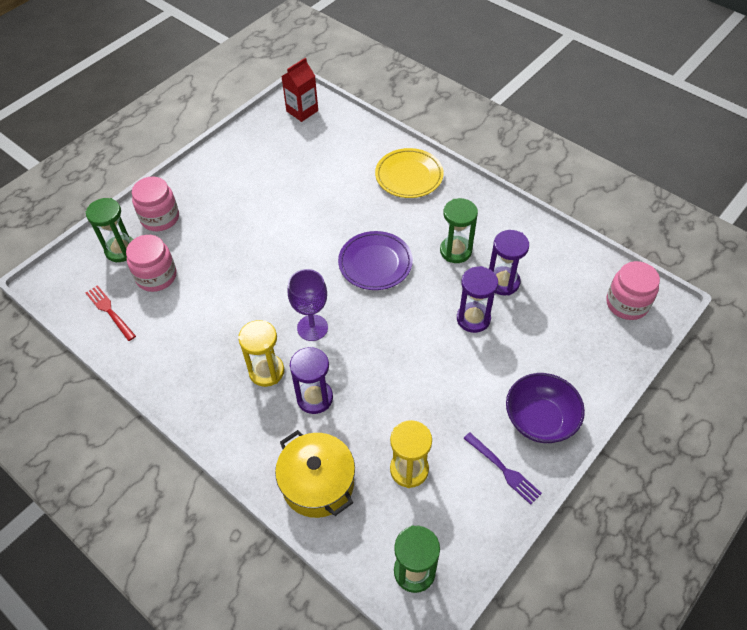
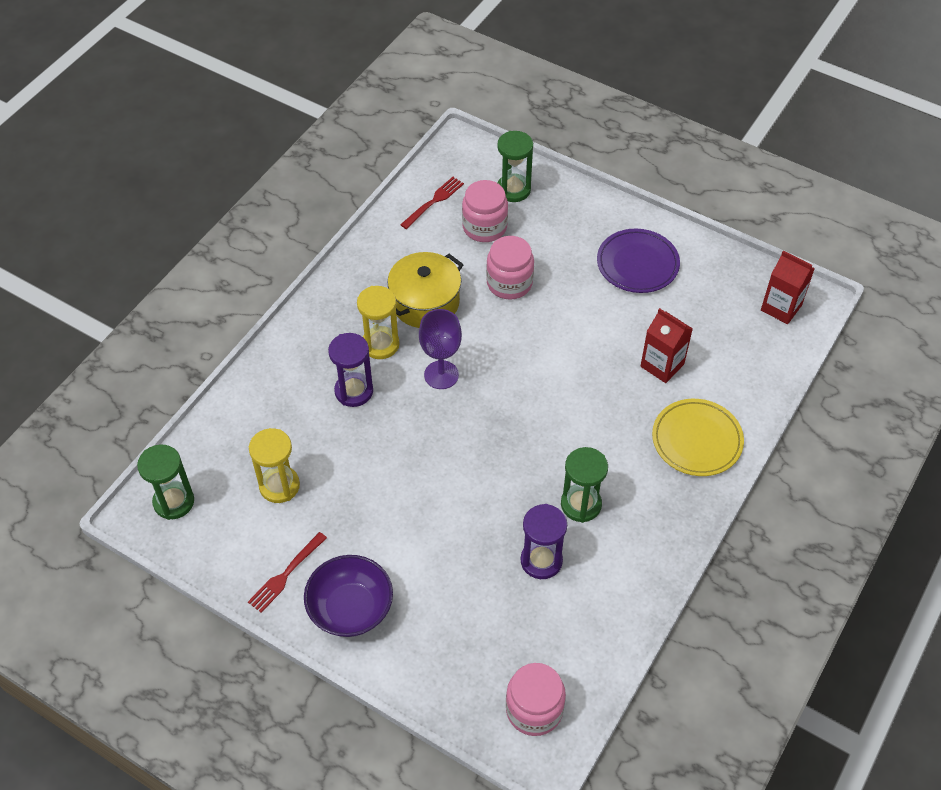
camera: 80 degrees right, 0 degrees up
(160, 218) = (565, 210): pink jar -> pink jar (509, 283)
(318, 483) = (259, 409): yellow pot -> yellow pot (425, 302)
(337, 183) = (662, 365): none -> red carton
(375, 263) = (543, 421): purple plate -> purple plate (637, 264)
(473, 319) = (480, 531): purple hourglass -> none
(503, 469) = (286, 574): purple fork -> red fork

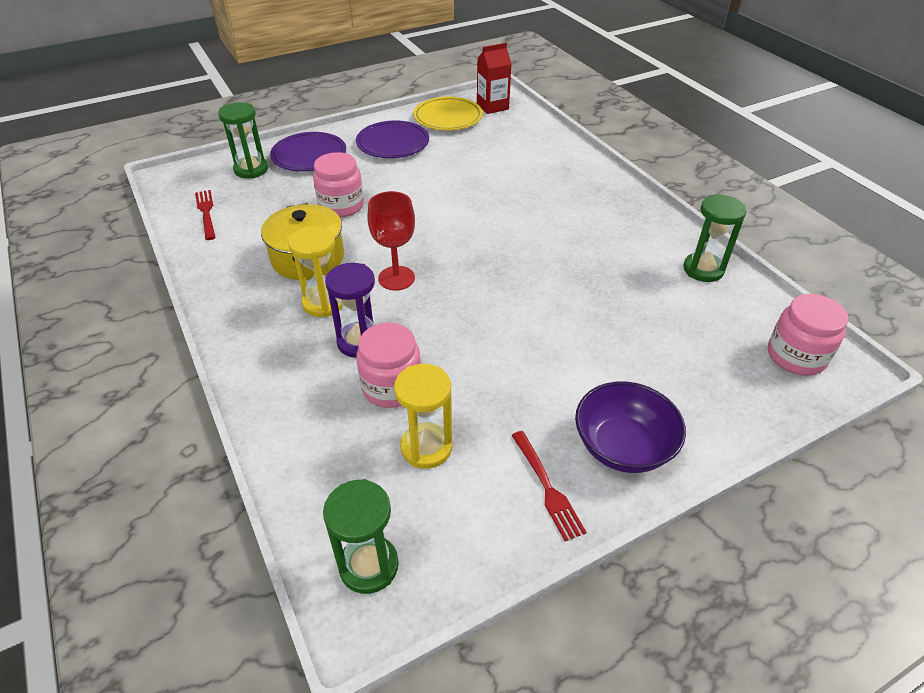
camera: 60 degrees left, 10 degrees down
(441, 375) = (396, 278): purple goblet -> red goblet
(484, 227) = (269, 197): pink jar -> pink jar (391, 387)
(541, 561) = (640, 294): purple hourglass -> none
(566, 215) = (309, 156): none -> purple plate
(581, 504) = (596, 251): green hourglass -> green hourglass (703, 269)
(662, 365) = (495, 167): red carton -> none
(697, 440) = (576, 177): yellow plate -> yellow plate (448, 118)

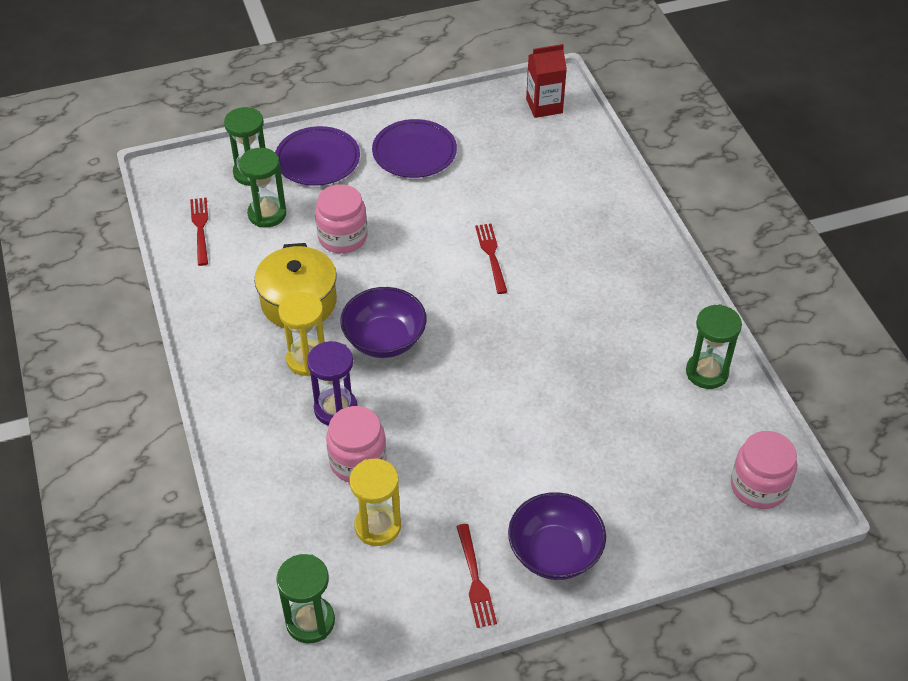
camera: 10 degrees right, 5 degrees up
(268, 196) = (267, 214): none -> green hourglass
(396, 278) = (384, 339): red goblet -> purple bowl
(448, 118) = (486, 118): yellow plate -> none
(479, 205) = (491, 255): none -> red fork

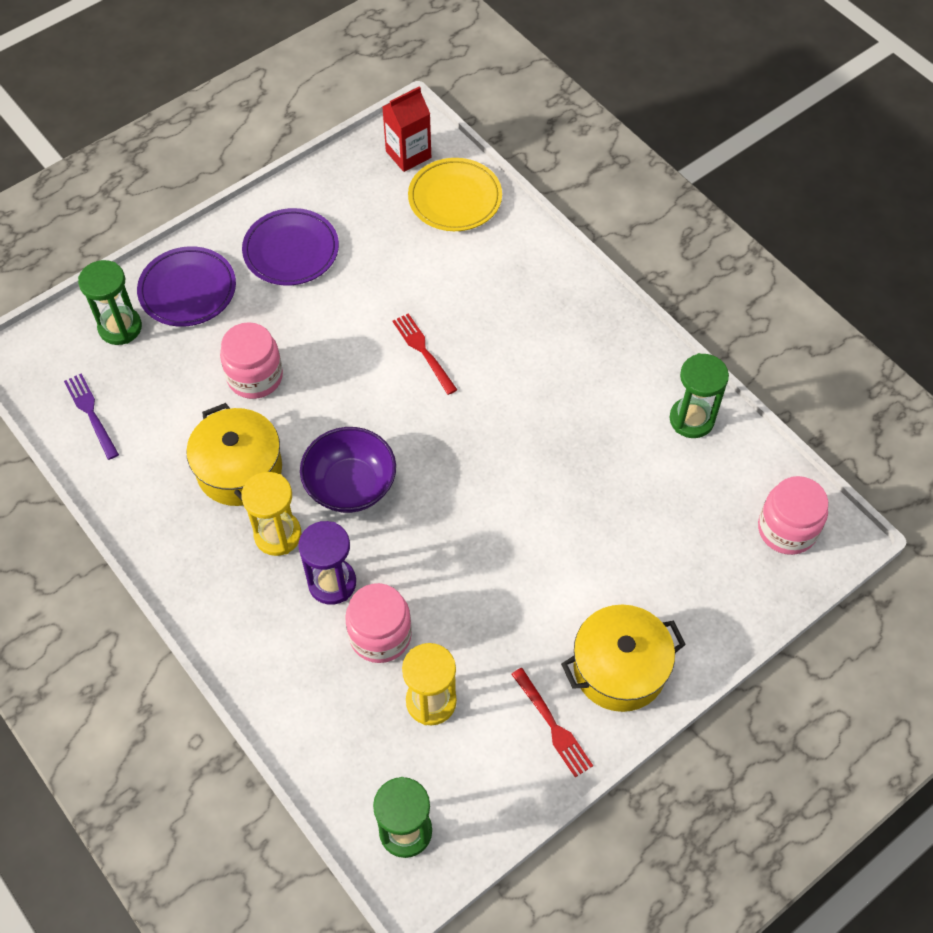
camera: 20 degrees left, 10 degrees up
(200, 228) = (91, 413): red fork -> purple fork
(267, 214) = (159, 373): green hourglass -> none
(555, 552) = (619, 668): purple bowl -> yellow pot
(569, 148) = (455, 198): none -> yellow plate

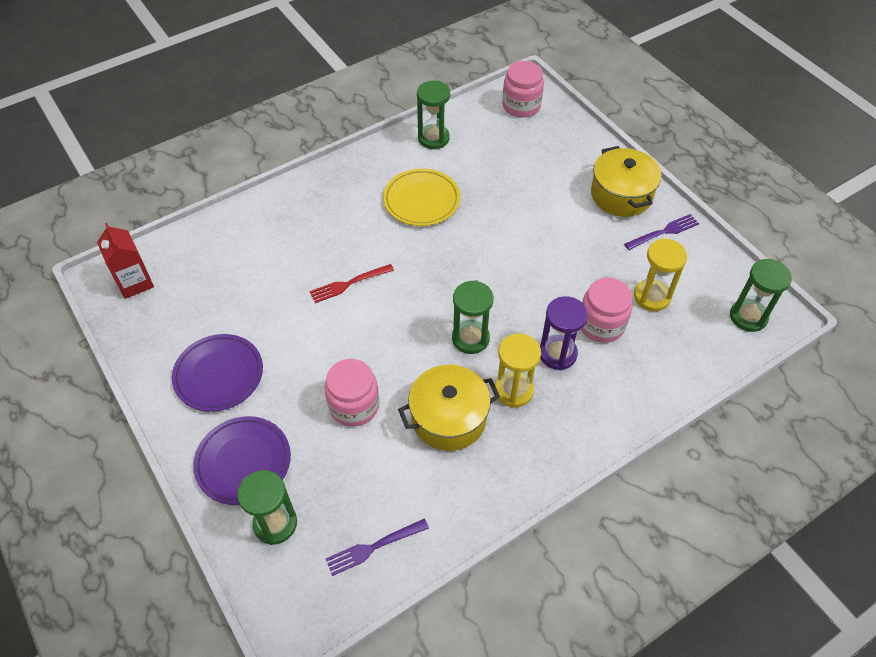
camera: 85 degrees left, 5 degrees down
(350, 485) = (470, 338): purple bowl -> green hourglass
(455, 198) = (196, 253): yellow plate -> yellow plate (421, 200)
(552, 725) = (663, 232): red fork -> purple fork

